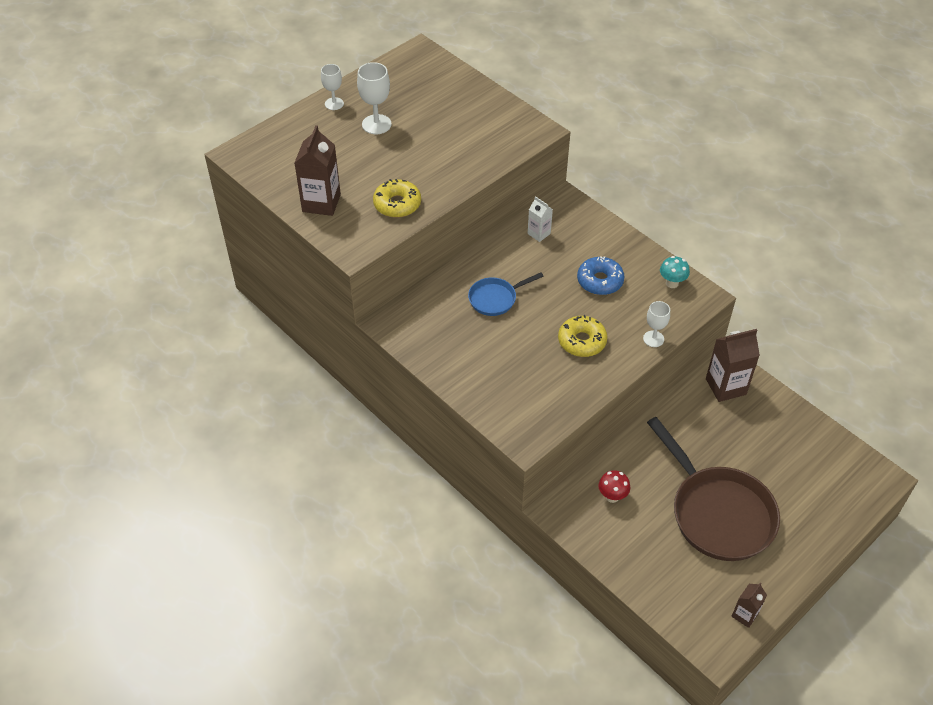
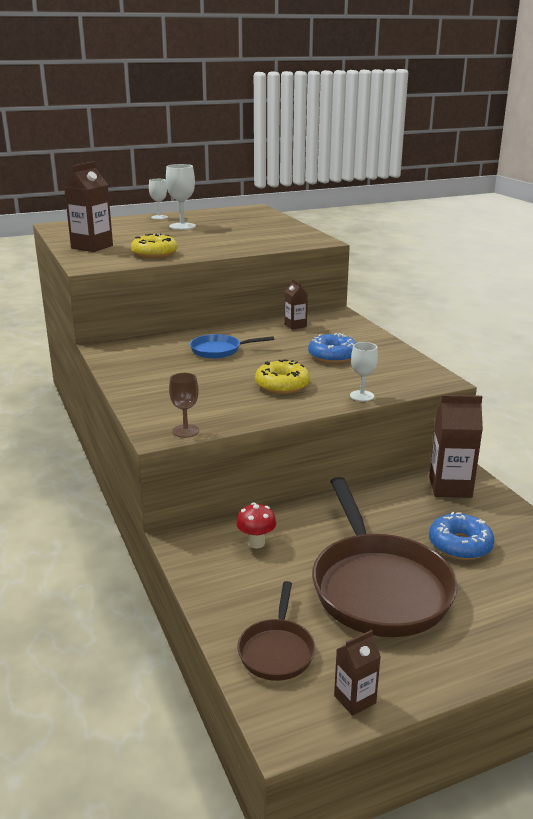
camera: 20 degrees right, 25 degrees down
(539, 233) = (295, 325): white carton -> brown carton
(543, 431) = (185, 431): none -> brown goblet
(672, 283) = (409, 368): turquoise mushroom -> none
(679, 593) = (277, 650): none -> brown pan
(756, 452) = (460, 545): none -> blue donut

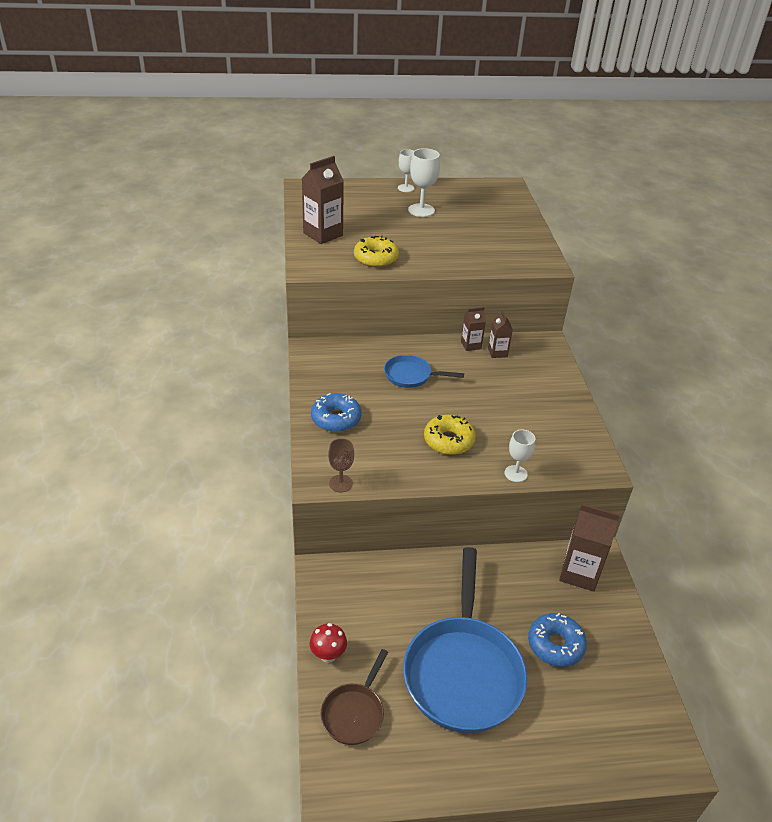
camera: 15 degrees right, 15 degrees up
(256, 543) = (380, 593): red mushroom -> red mushroom (328, 655)
(333, 356) = (513, 408): blue donut -> blue donut (336, 419)
(355, 699) = (395, 780): brown carton -> brown carton (471, 345)
(378, 587) = (463, 671): brown pan -> blue pan

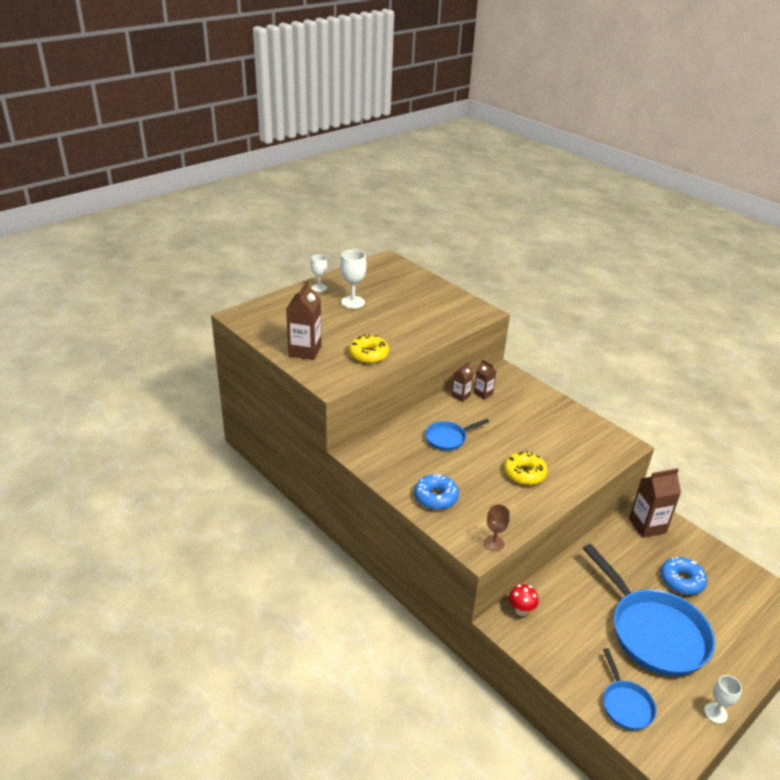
camera: 35 degrees left, 5 degrees down
(328, 655) = (570, 678): red mushroom -> red mushroom (521, 610)
(354, 713) = (625, 704): brown pan -> blue pan
(515, 473) = (587, 475): white goblet -> white goblet (715, 713)

